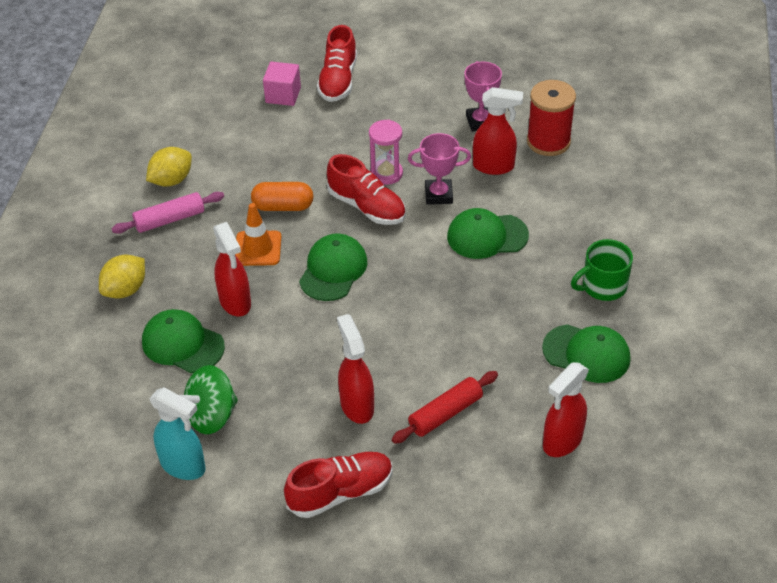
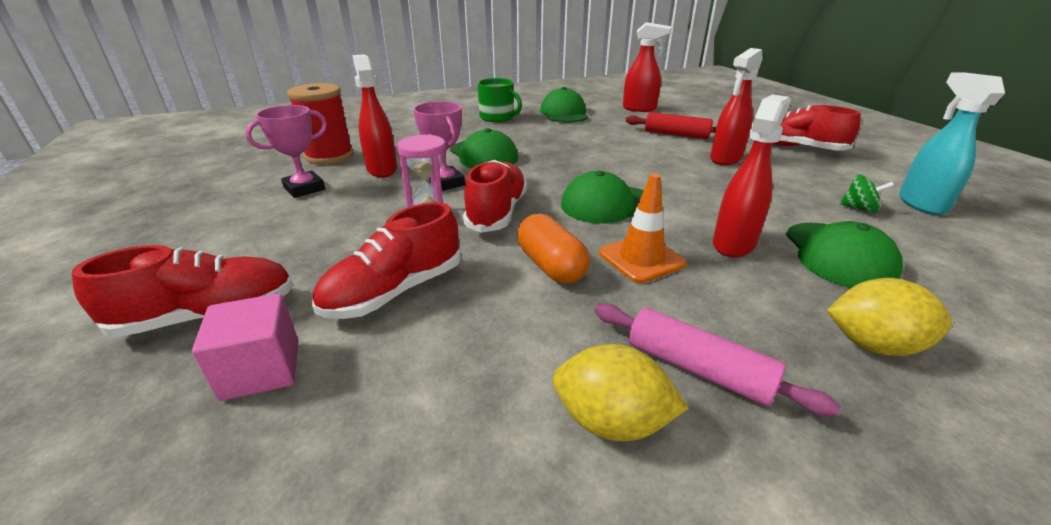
camera: 120 degrees left, 15 degrees down
(211, 415) = (859, 209): green spinning top -> green spinning top, size x0.56
(309, 141) = (395, 291): none -> red shoe

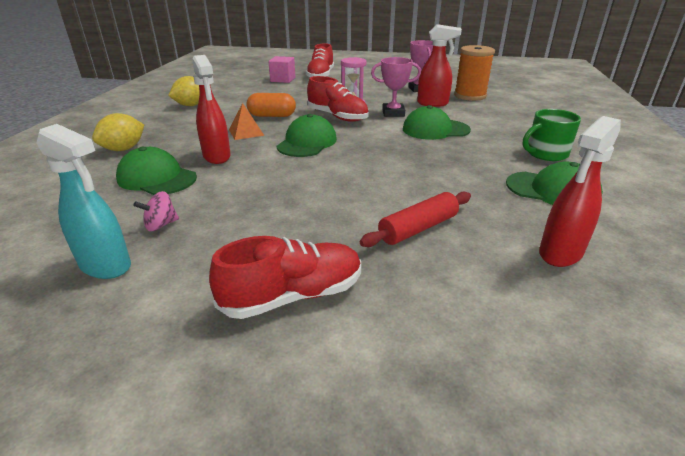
camera: 120 degrees right, 0 degrees up
(329, 156) = (470, 96): red spool -> orange spool
(395, 291) = (297, 93): red shoe -> none
(641, 258) = (246, 132): orange traffic cone -> orange pyramid
(698, 368) = (181, 120): pink rolling pin -> none
(725, 159) = (320, 221): red spray bottle -> none
(859, 209) = (161, 225): green spinning top -> pink spinning top

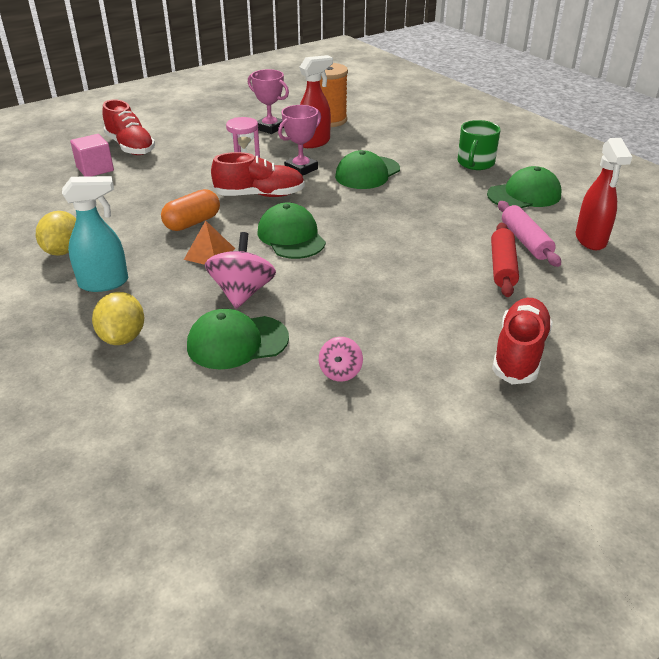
camera: 45 degrees left, 5 degrees up
(106, 266) = (374, 421): turquoise spray bottle -> turquoise spray bottle (104, 283)
(217, 157) = (242, 292): red spray bottle -> pink spinning top
(481, 221) = (525, 241): none -> pink rolling pin

